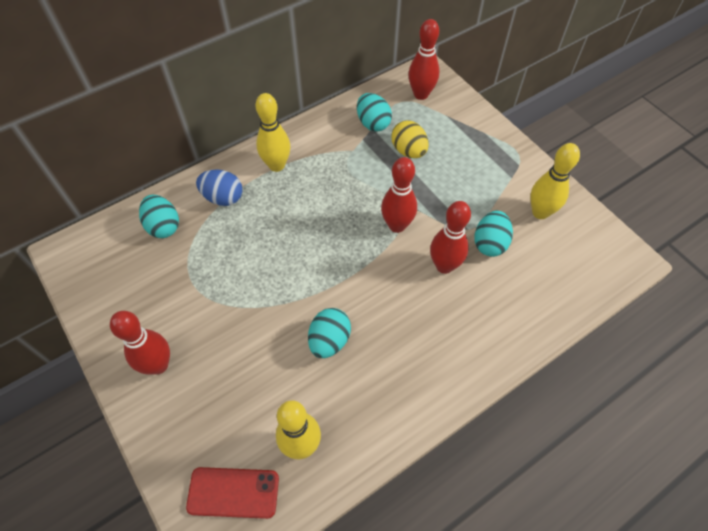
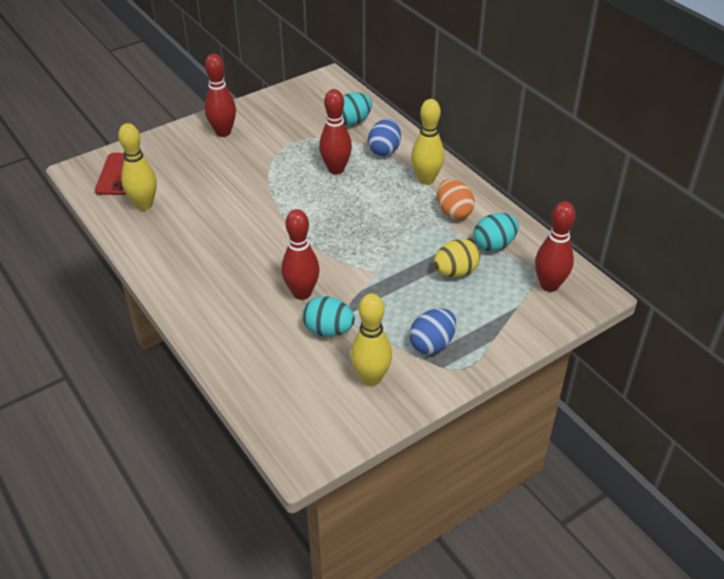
camera: 90 degrees right, 15 degrees down
(327, 147) = (453, 212): none -> orange egg
(329, 340) = (230, 217): turquoise egg -> none
(397, 225) = (352, 261): red bowling pin -> red bowling pin (336, 169)
(496, 171) = (432, 344): none -> blue egg

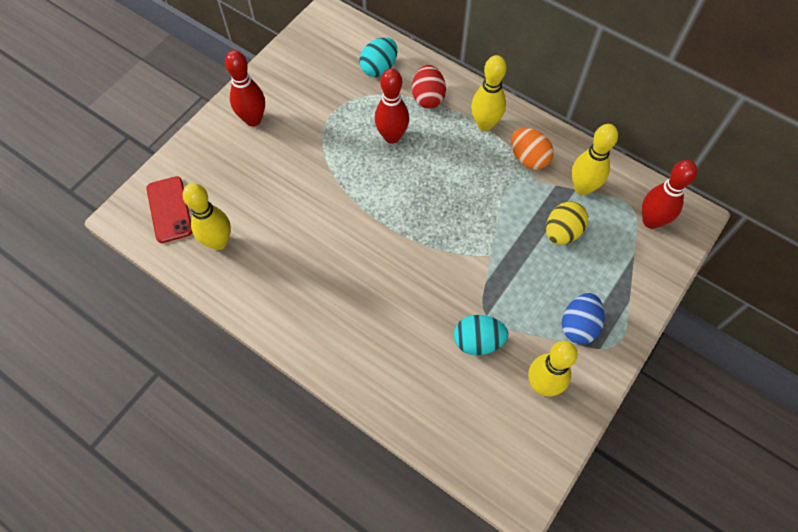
camera: 20 degrees left, 20 degrees up
(302, 293) = (432, 305): red bowling pin -> none
(384, 150) = (428, 97): blue egg -> red egg
(494, 245) = (582, 188): turquoise egg -> yellow bowling pin

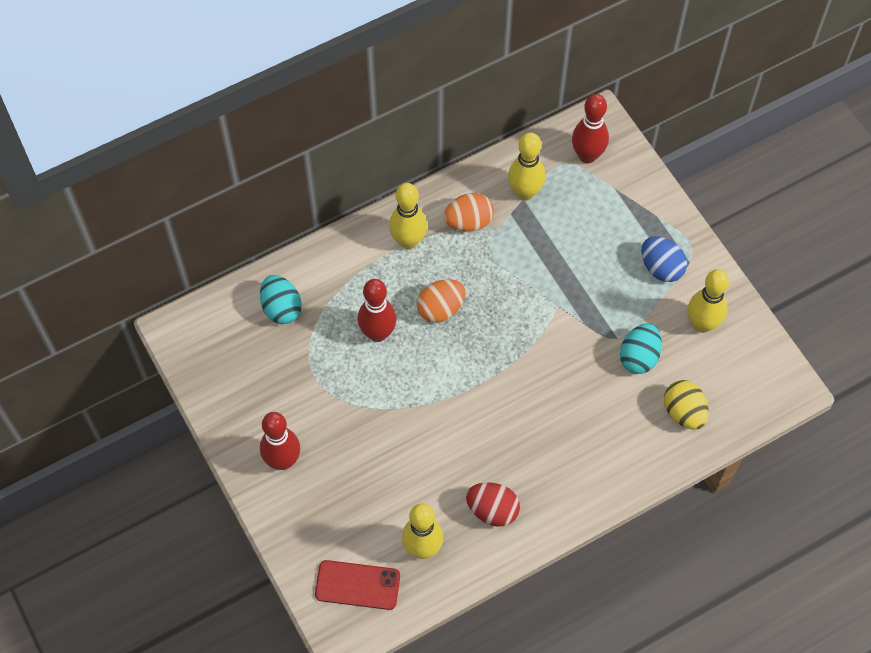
camera: 65 degrees left, 0 degrees up
(428, 97) = (346, 278): red egg -> red egg (492, 510)
(437, 170) = (441, 309): none -> orange egg
(562, 232) = (563, 234): yellow egg -> yellow egg (683, 412)

